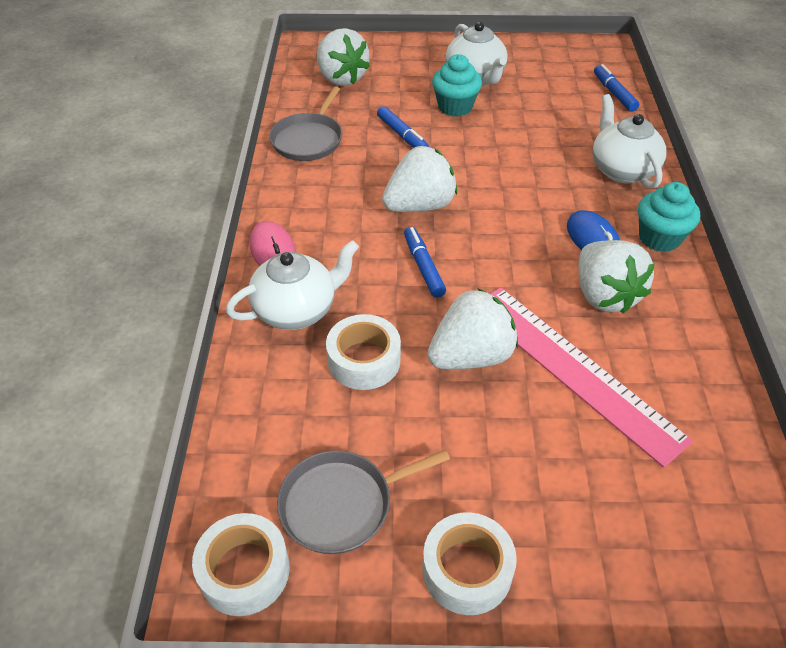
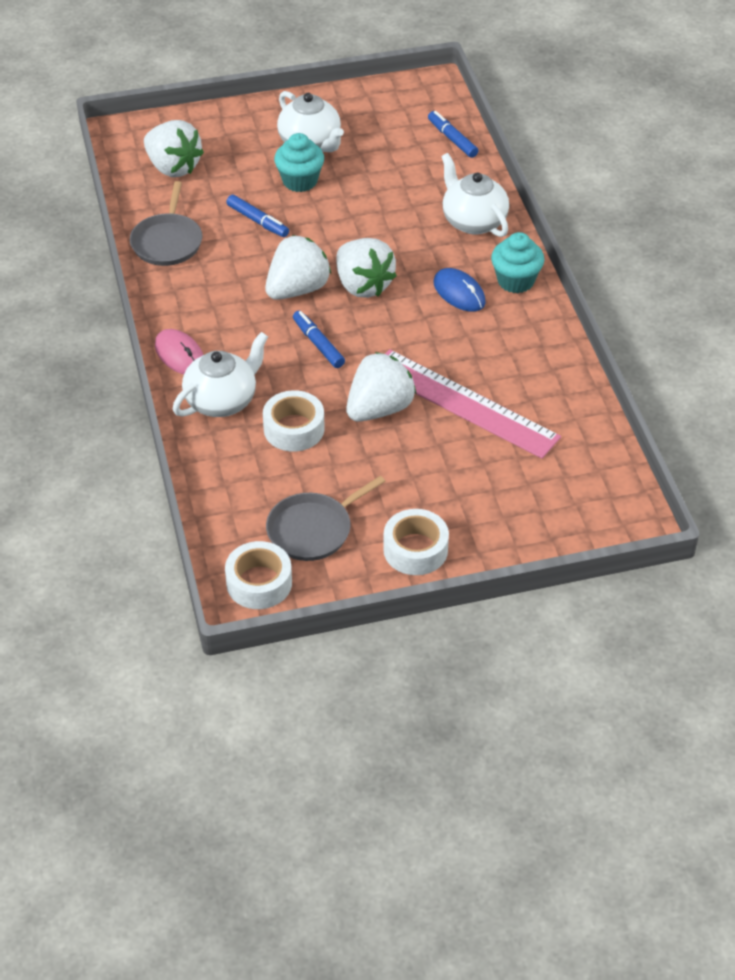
camera: 15 degrees left, 0 degrees up
(604, 295) = (477, 339): white strawberry -> white strawberry (363, 285)

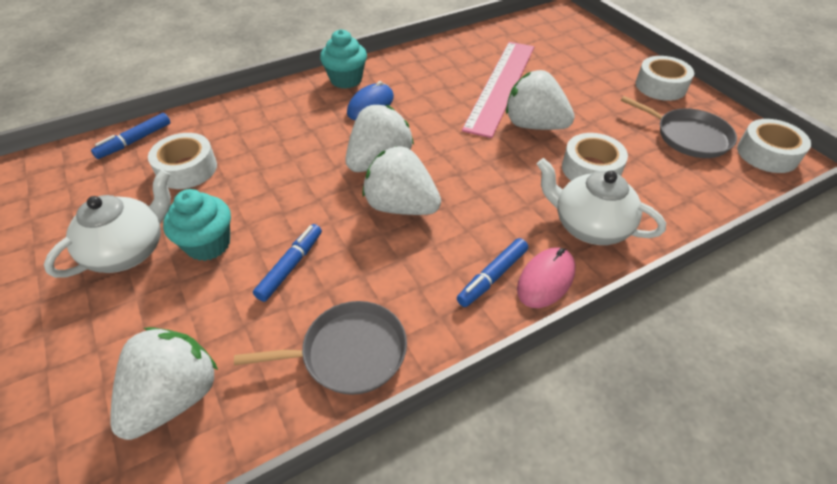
camera: 105 degrees left, 0 degrees up
(318, 344) = (475, 175): blue marker -> blue marker (492, 276)
(399, 169) = (187, 169): none -> white tape
(473, 221) = (269, 111): white teapot -> none

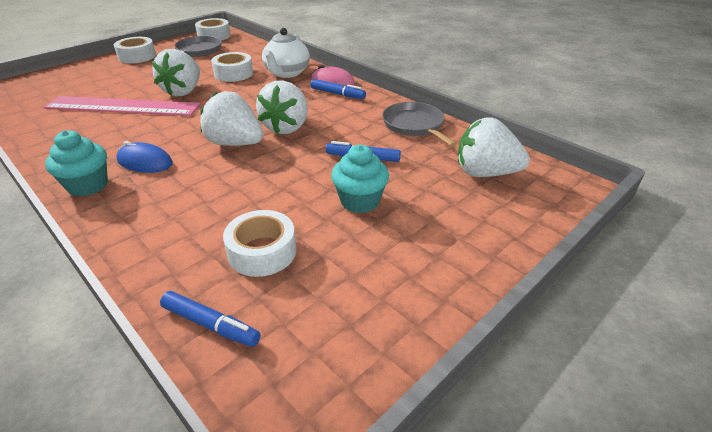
camera: 105 degrees left, 10 degrees down
(129, 251) = (388, 245): white teapot -> none

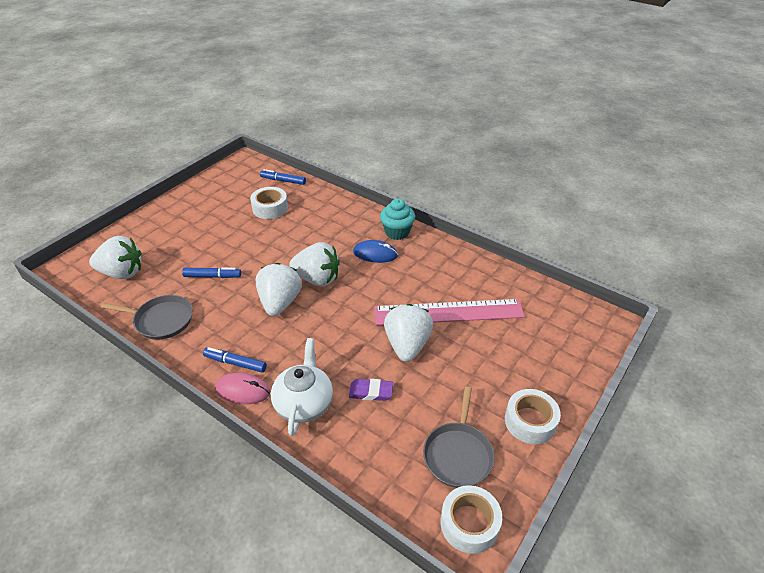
camera: 170 degrees right, 5 degrees up
(233, 74) = (371, 392): white tape -> purple eraser
(360, 201) = (217, 241): turquoise cupcake -> none
(414, 125) = (161, 320): grey pan -> grey pan turned 45 degrees counterclockwise

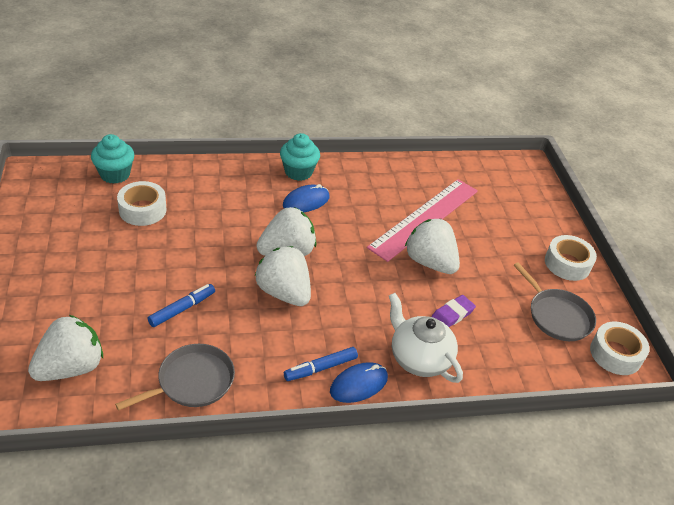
camera: 50 degrees left, 0 degrees up
(242, 390) = (358, 384): pink mouse -> blue mouse
(283, 181) = (115, 174): blue marker -> turquoise cupcake

